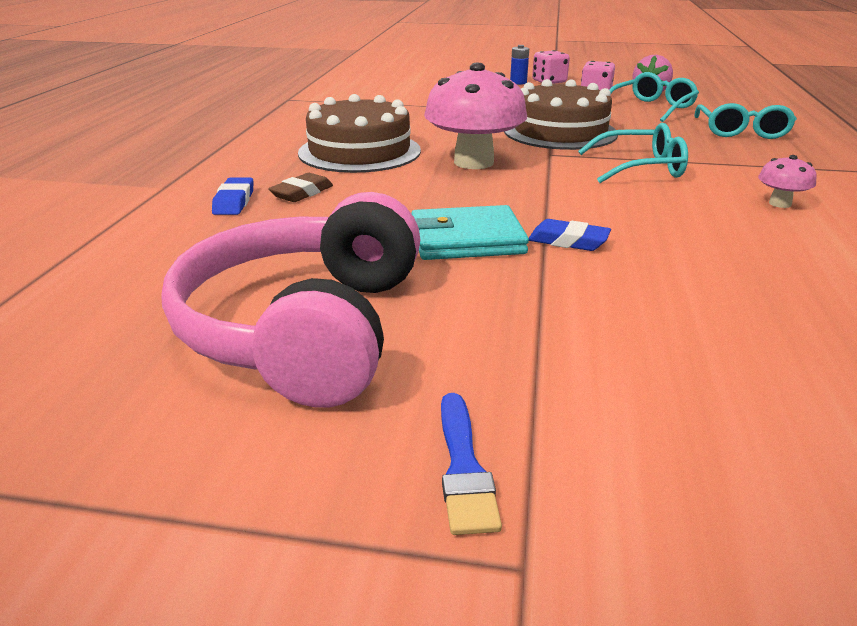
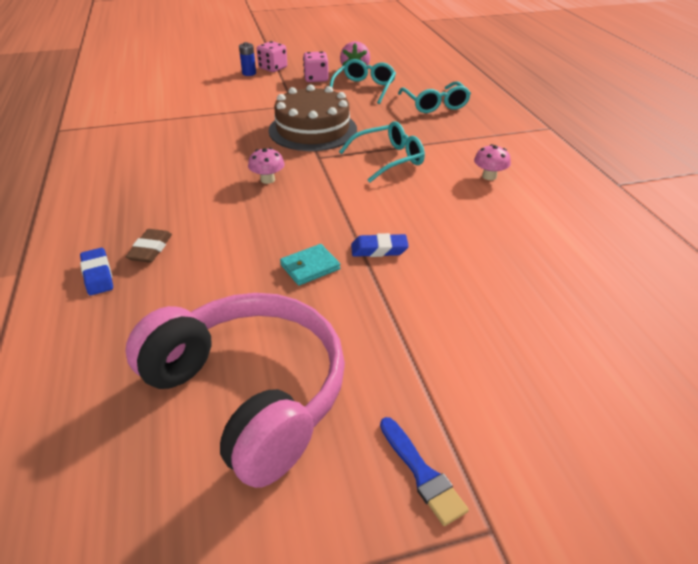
camera: 25 degrees left, 10 degrees up
(306, 328) = (249, 393): pink headphones -> pink headphones turned 150 degrees clockwise
(359, 151) = (168, 187): brown cake -> none
(467, 239) = (310, 267): turquoise wallet -> turquoise wallet, size x0.62
(473, 162) = (267, 180): pink mushroom -> pink mushroom, size x0.45

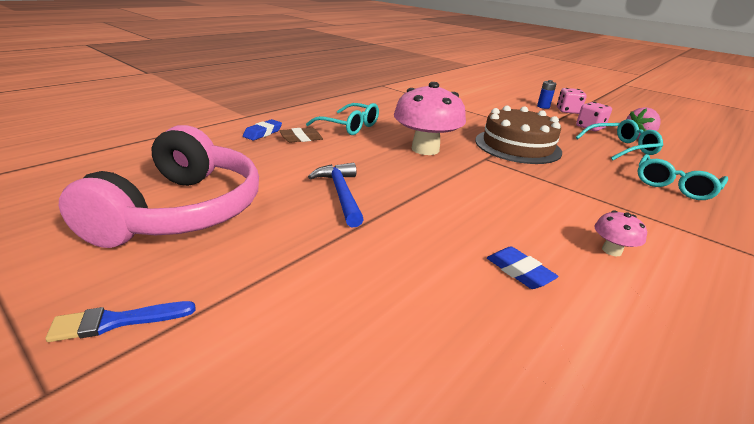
camera: 55 degrees right, 10 degrees down
(267, 180) = (425, 149): pink mushroom -> pink mushroom, size x2.22
(310, 267) = (341, 194): turquoise wallet -> blue hammer
(379, 249) = (399, 218): blue eraser -> blue eraser (519, 272)
(388, 159) = (536, 187): turquoise glasses -> turquoise glasses (349, 126)
(422, 474) = (116, 321): blue brush -> blue brush turned 45 degrees clockwise

